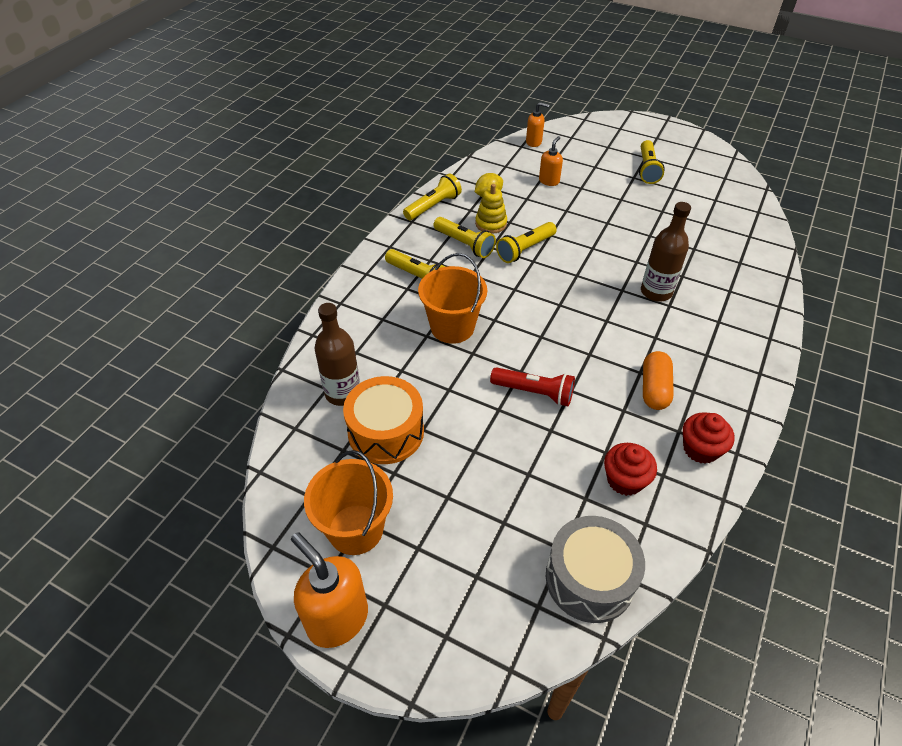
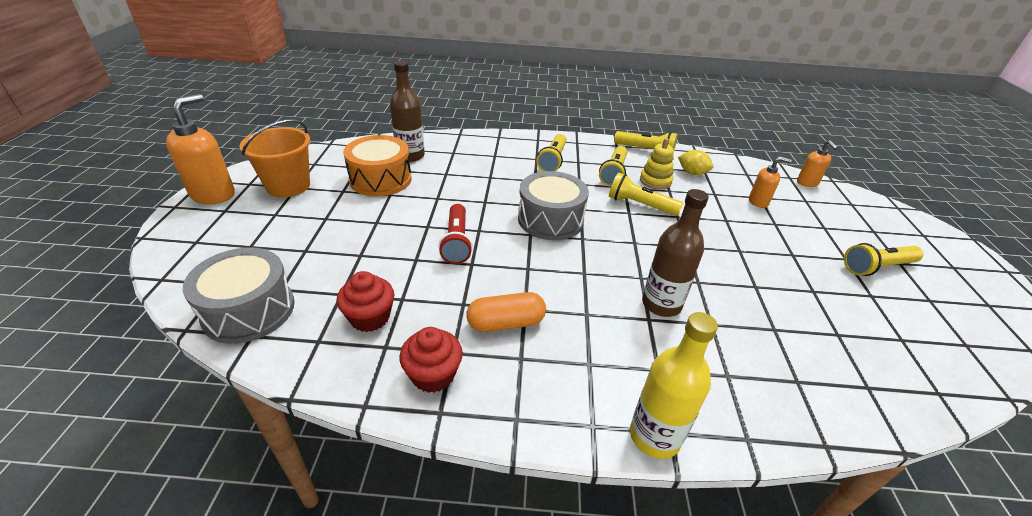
camera: 65 degrees right, 10 degrees down
(452, 327) = (508, 186): orange bucket -> none
(524, 315) = (550, 220): none -> grey drum
(772, 346) = (654, 436): none -> yellow bottle

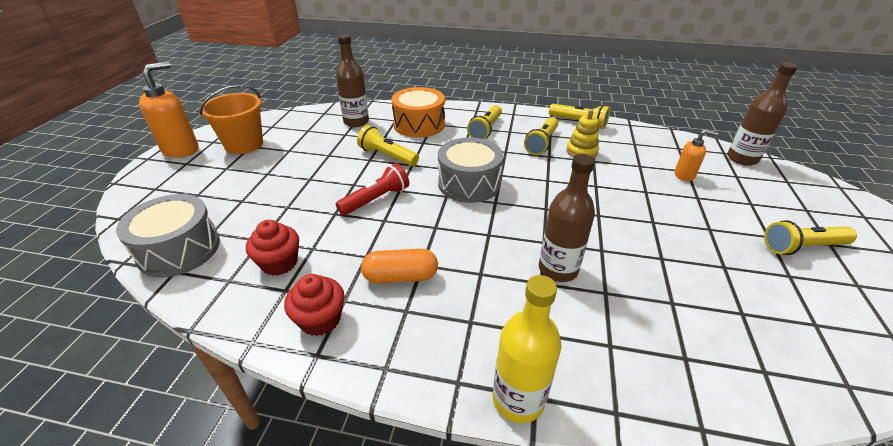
camera: 10 degrees right, 0 degrees up
(380, 179) = (324, 142): orange drum -> orange drum (419, 124)
(457, 242) = (376, 199): red flashlight -> red flashlight turned 135 degrees counterclockwise
(640, 205) = (560, 174): yellow flashlight -> yellow flashlight (387, 156)
(692, 173) = (621, 145): yellow lemon -> none
(807, 183) = (742, 159): orange soap dispenser -> brown bottle

